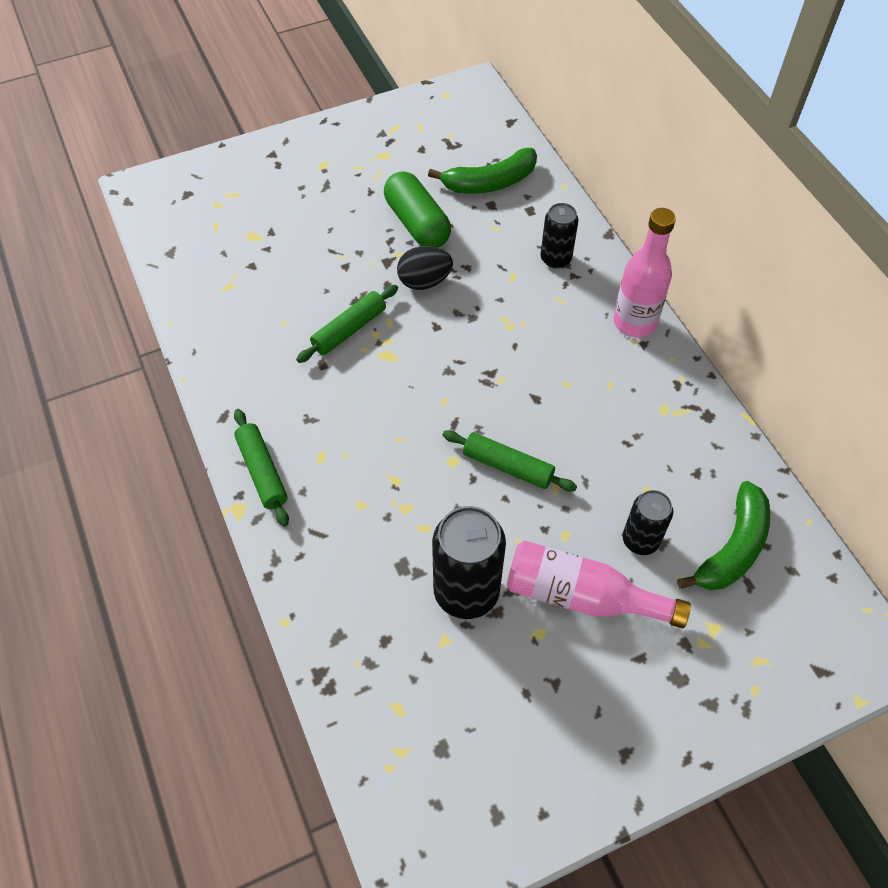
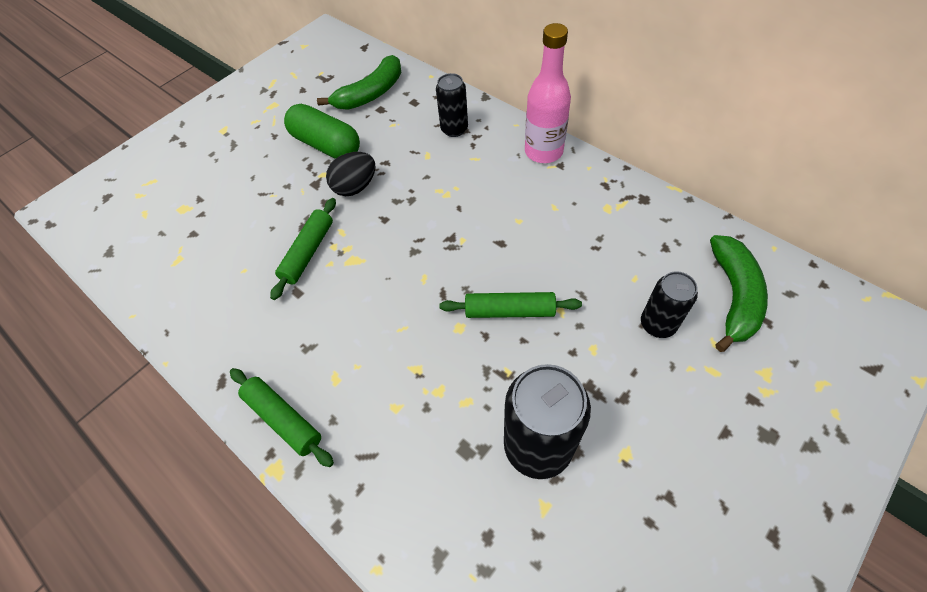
camera: 20 degrees left, 0 degrees up
(582, 596) = (641, 398): pink bottle -> none

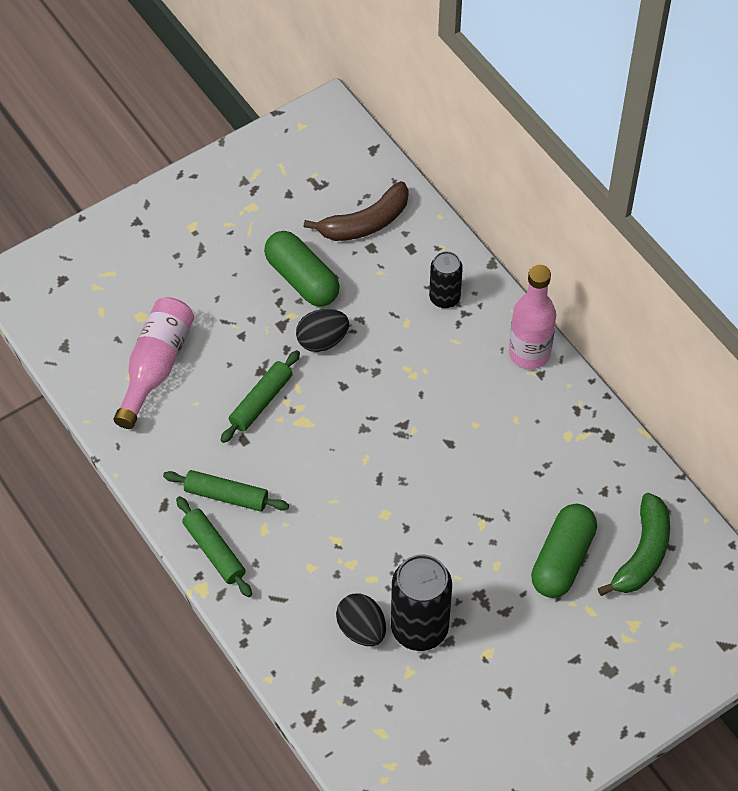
camera: 10 degrees right, 0 degrees up
(200, 248) = (155, 367): none -> pink bottle
(371, 93) = (365, 223): green banana -> brown banana
(472, 467) = (361, 629): none -> black egg
(509, 311) = (435, 512): green rolling pin -> green rolling pin (226, 496)
(657, 324) = (562, 559): black can -> green capsule

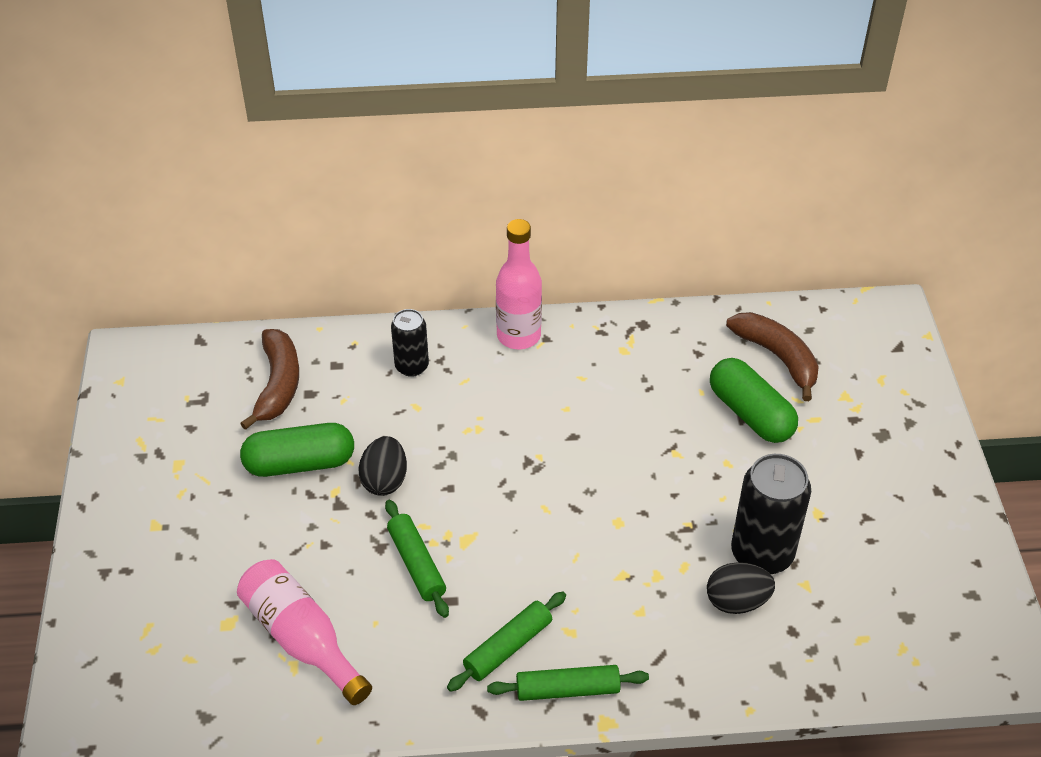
camera: 60 degrees left, 10 degrees down
(642, 553) = (777, 357): green banana -> brown banana

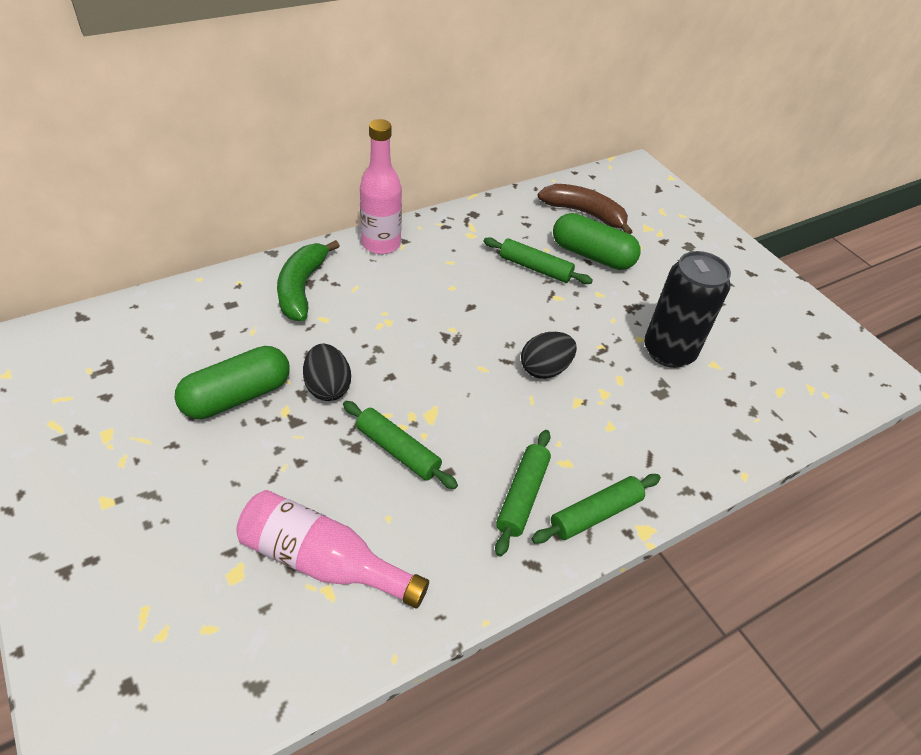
camera: 30 degrees left, 0 degrees up
(278, 384) = (181, 334): brown banana -> none
(412, 366) = (302, 288): black can -> green banana
(673, 411) = (535, 268): none -> green rolling pin
(737, 601) = (676, 393): black egg -> black egg (545, 369)

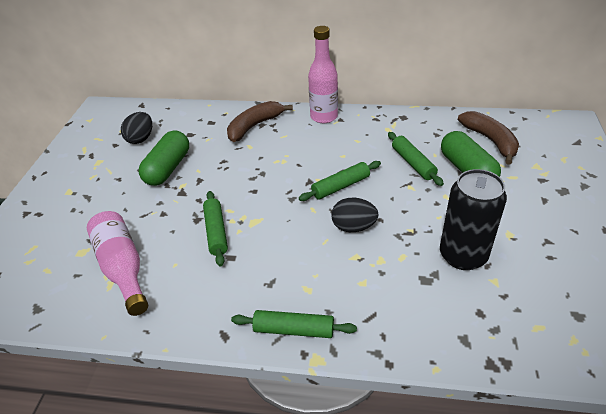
camera: 45 degrees right, 5 degrees down
(237, 396) = (168, 168): green capsule -> green capsule turned 75 degrees counterclockwise
(302, 288) = (254, 126): green banana -> brown banana
(328, 387) = (215, 182): black egg -> black egg (141, 139)
(522, 496) = (259, 293): green rolling pin -> green rolling pin (341, 186)

